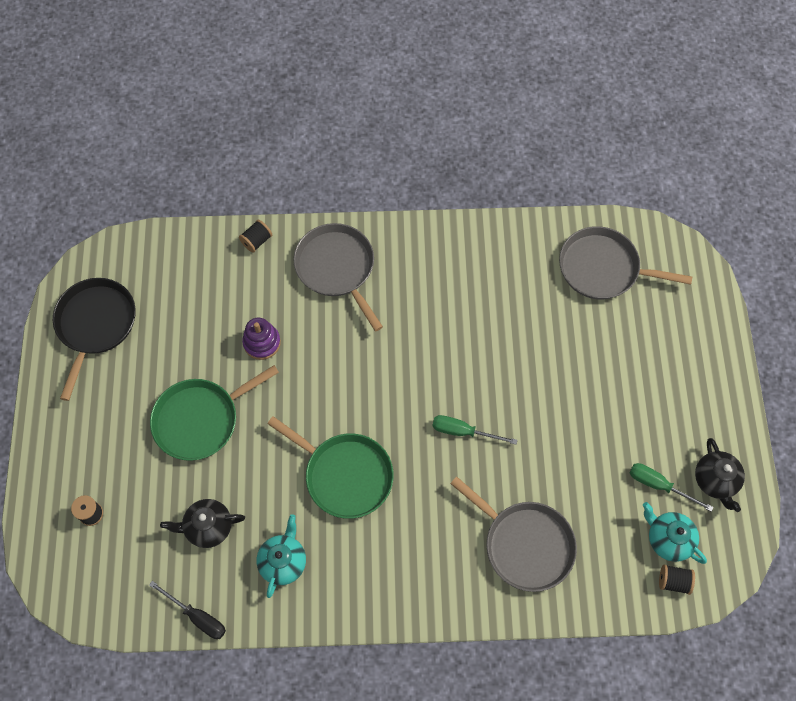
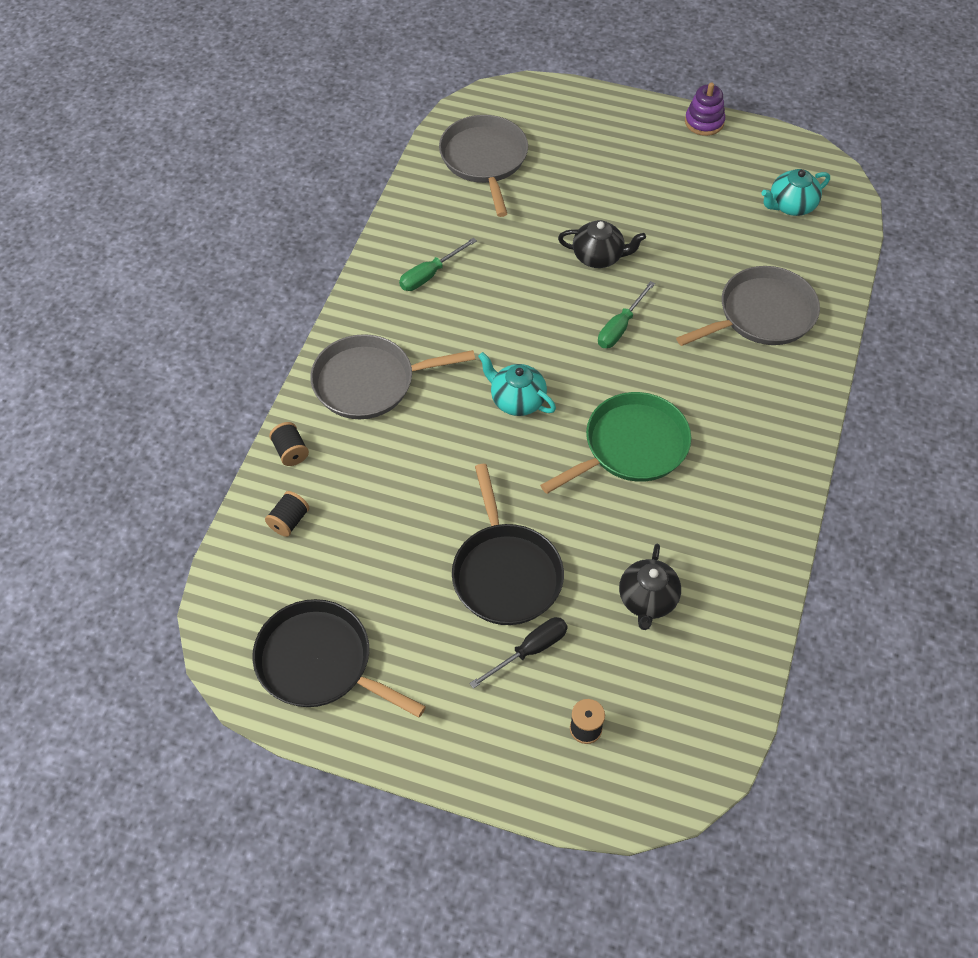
camera: 70 degrees left, 10 degrees down
(197, 616) = (754, 639): black screwdriver -> black screwdriver (529, 651)
(200, 420) = (506, 573): green pan -> black pan
(262, 342) = (431, 482): purple stacking toy -> purple stacking toy (704, 122)
(283, 561) = (714, 534): turquoise teapot -> turquoise teapot (516, 400)
(603, 268) = (484, 160): grey pan -> grey pan turned 135 degrees clockwise
(659, 485) = (735, 194): green screwdriver -> green screwdriver (430, 274)
(673, 581) = (834, 216): black spool -> black spool (289, 521)
(715, 480) = (744, 154): black teapot -> black teapot (599, 257)

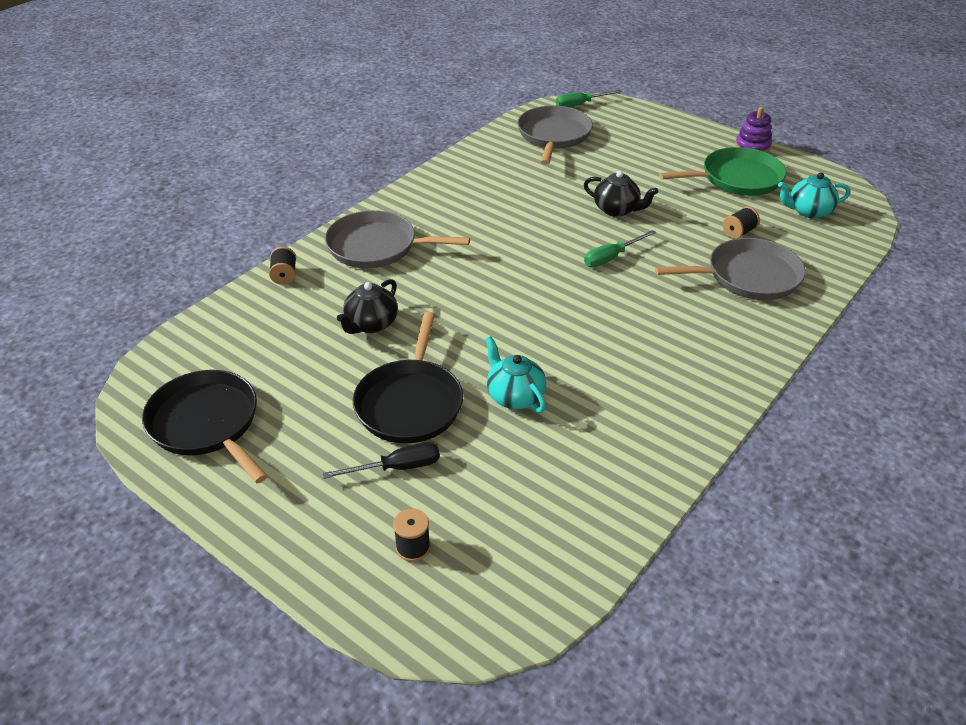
camera: 20 degrees right, 15 degrees down
(289, 521) = (251, 319): black spool -> black spool (738, 232)
(430, 274) = (468, 192): green screwdriver -> green screwdriver (580, 104)
(516, 400) = (492, 285): turquoise teapot -> turquoise teapot (514, 396)
(631, 446) = (578, 340): green pan -> green pan (737, 178)
(647, 600) = (531, 459): black teapot -> black teapot (371, 324)

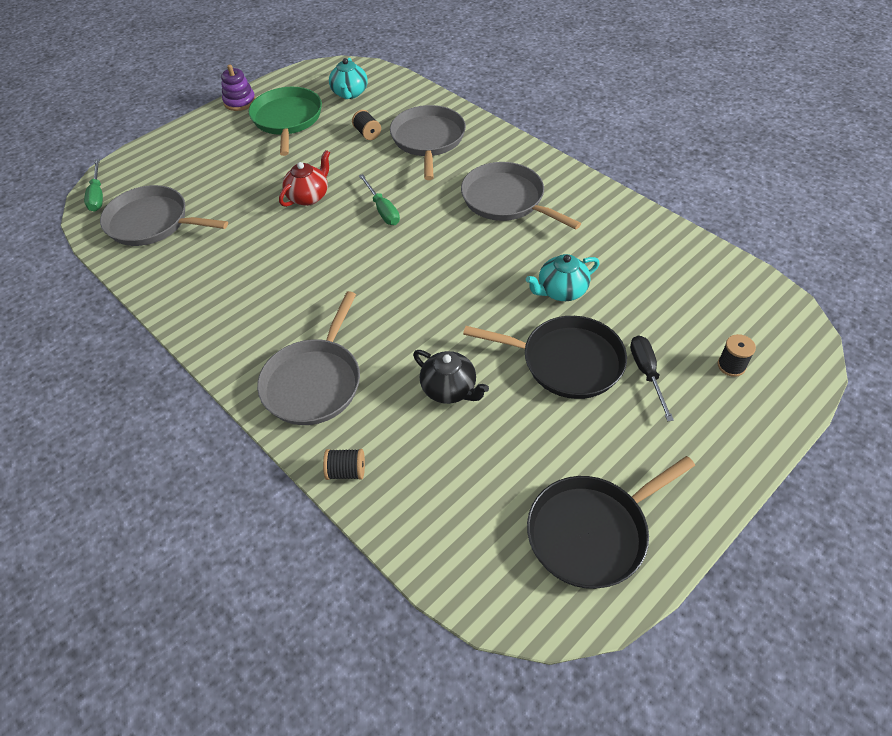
camera: 80 degrees left, 10 degrees up
(617, 210) = (309, 196): black teapot -> red teapot
(660, 345) = (506, 200): none -> grey pan

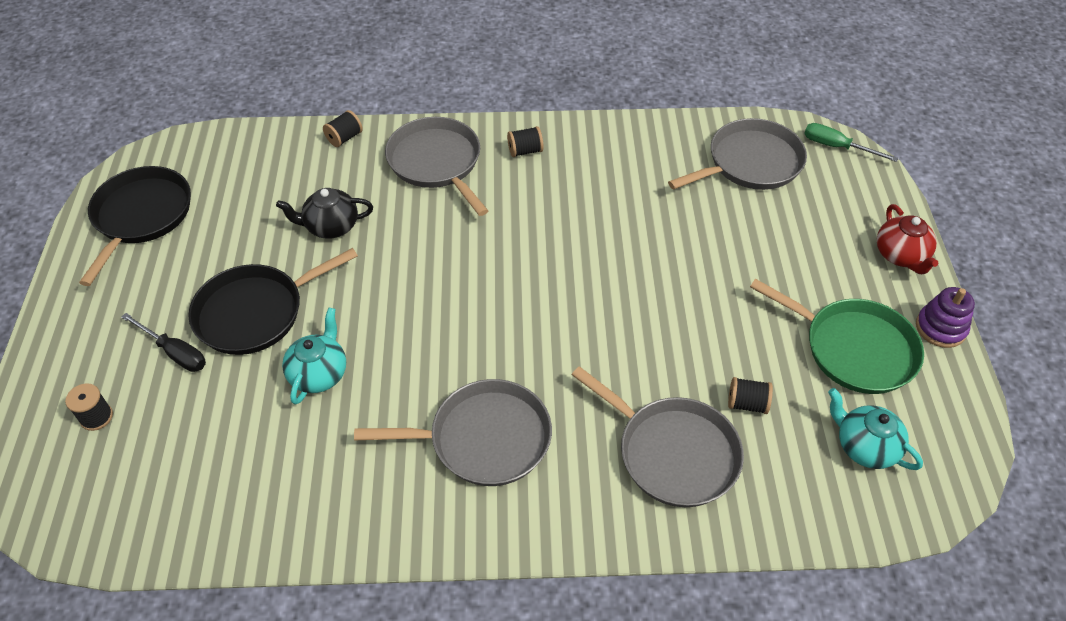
camera: 130 degrees right, 0 degrees up
(247, 340) = (525, 151): none -> black spool
(309, 196) = (674, 283): red teapot -> red teapot (901, 256)
(382, 210) = (588, 325): green screwdriver -> none

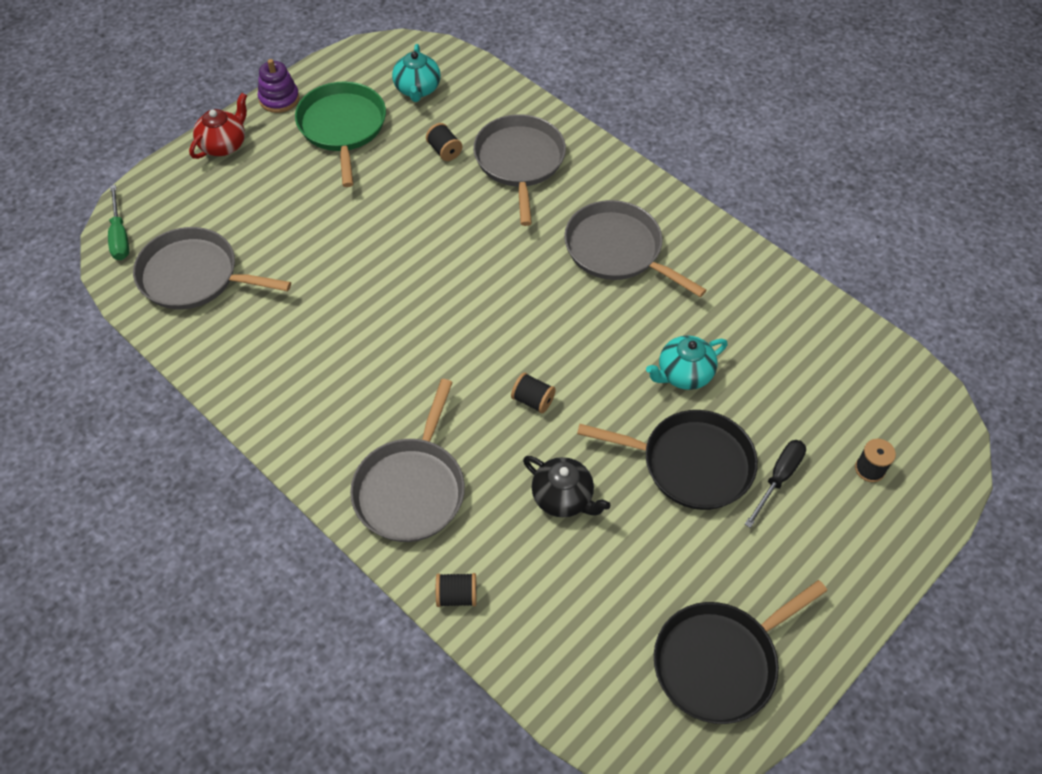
camera: 135 degrees left, 5 degrees up
(174, 352) = (778, 478): black screwdriver -> black screwdriver turned 45 degrees clockwise
(525, 151) = (329, 435): black spool -> black spool (533, 400)

